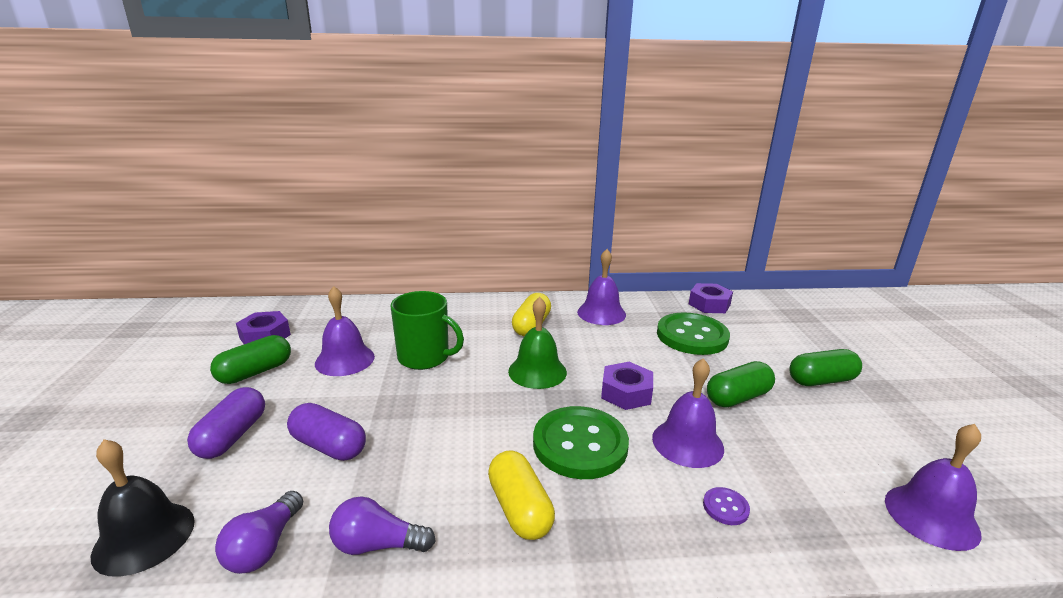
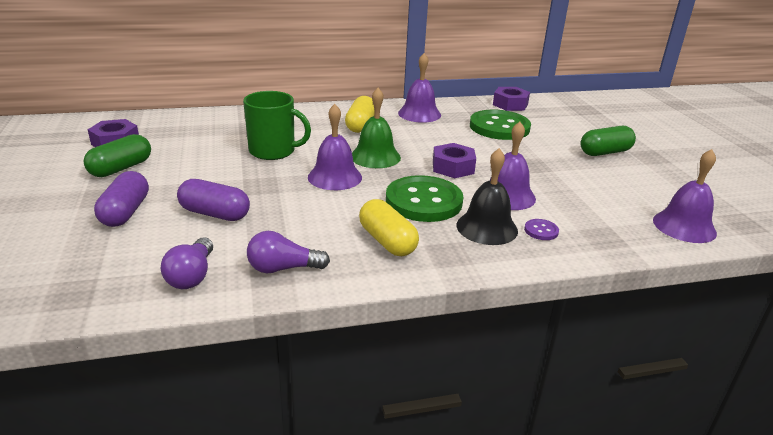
camera: 10 degrees left, 5 degrees up
(144, 537) = (86, 277): black bell -> black bell (487, 227)
(345, 360) = (201, 156): purple bell -> purple bell (335, 177)
(738, 397) = (542, 166): green capsule -> none

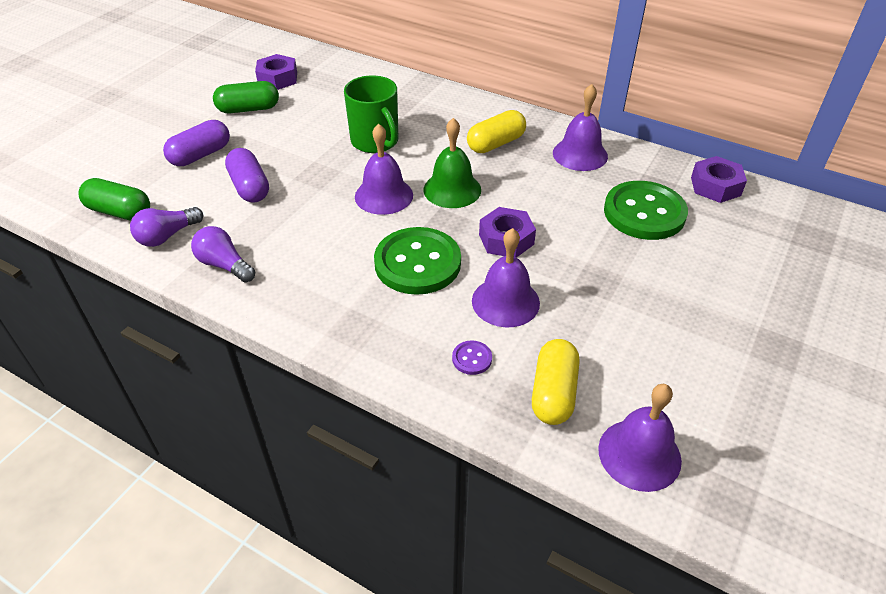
camera: 45 degrees right, 15 degrees up
(387, 241) = (326, 286): yellow capsule -> yellow capsule (553, 393)
(487, 227) = (427, 324): black bell -> none
(605, 152) = (721, 311): green capsule -> green capsule (119, 212)

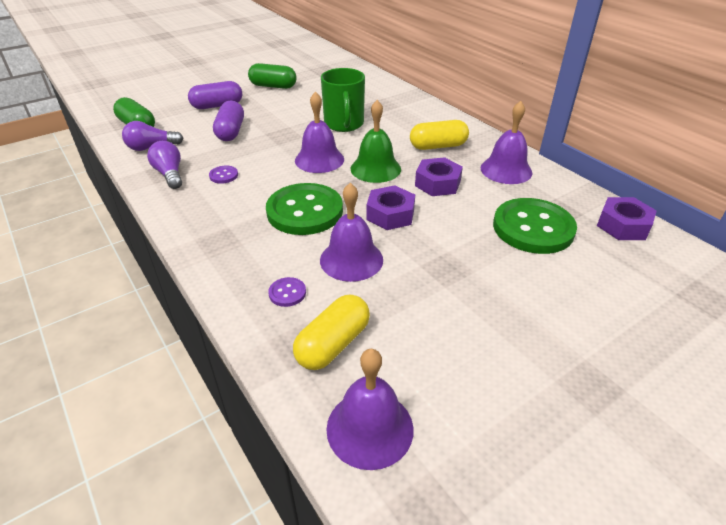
camera: 25 degrees right, 5 degrees down
(278, 78) = (309, 72): purple nut -> purple nut (437, 183)
(291, 247) = (223, 175): none -> purple button

